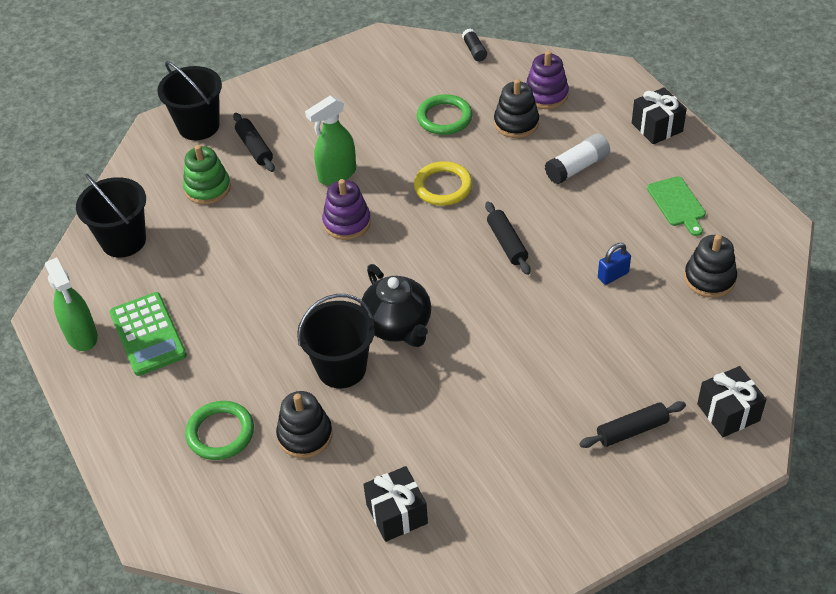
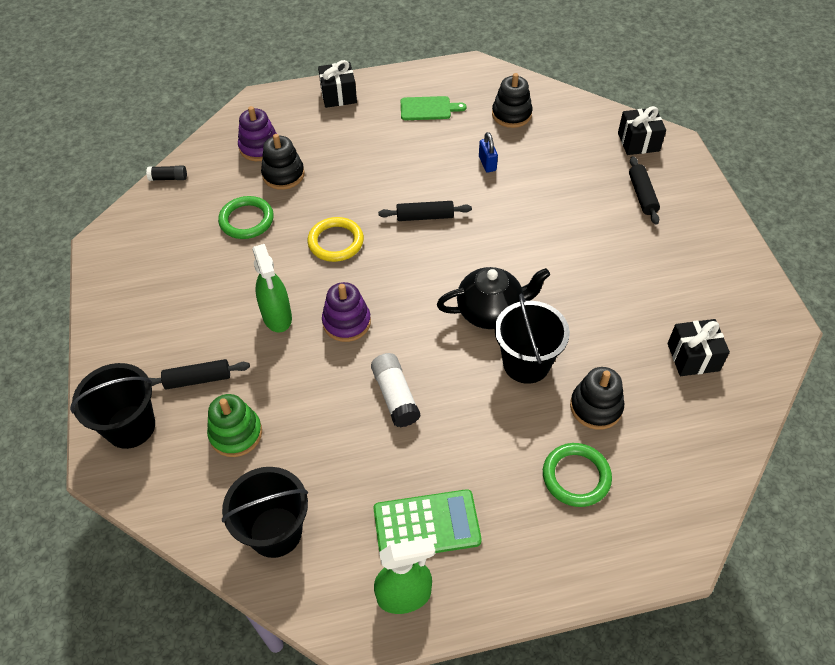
camera: 75 degrees left, 5 degrees up
(577, 167) = (358, 152): white glue stick -> white glue stick (395, 396)

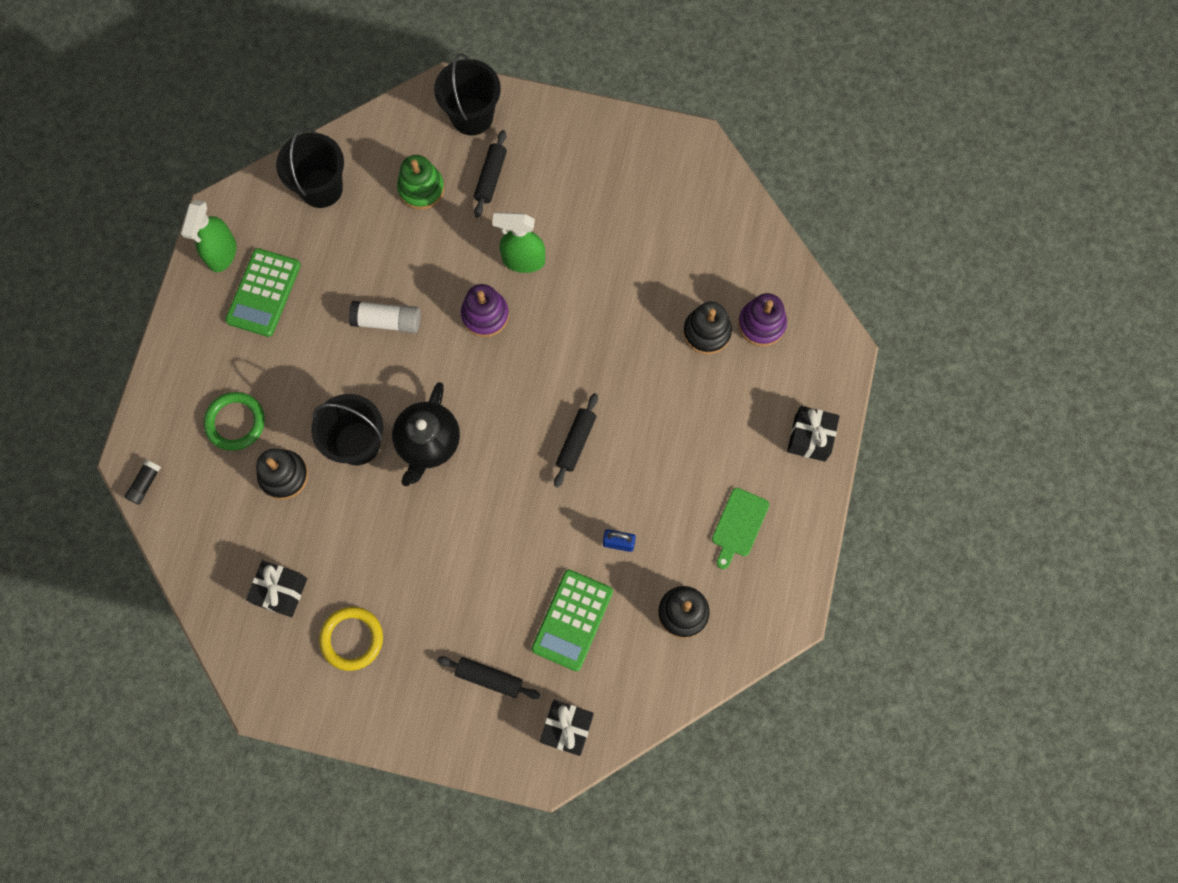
camera: 115 degrees right, 20 degrees up
(168, 178) = (757, 223): black glue stick -> black glue stick (145, 484)
(246, 220) = (658, 276): green ring -> none
(336, 242) = (586, 345): yellow ring -> yellow ring (352, 639)
(563, 167) = (572, 620): none -> green calculator

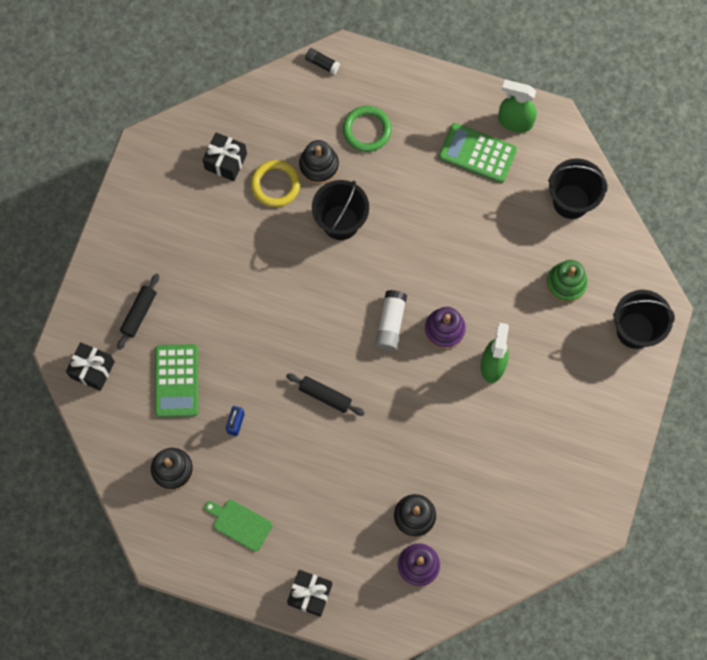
camera: 95 degrees right, 0 degrees up
(352, 639) = (182, 212): yellow ring -> yellow ring (275, 185)
(387, 321) = (445, 250): white glue stick -> white glue stick (390, 323)
(428, 443) = (335, 277): black teapot -> none
(491, 177) = (574, 343): black rolling pin -> none
(572, 620) = (177, 381): green calculator -> green calculator turned 120 degrees counterclockwise

